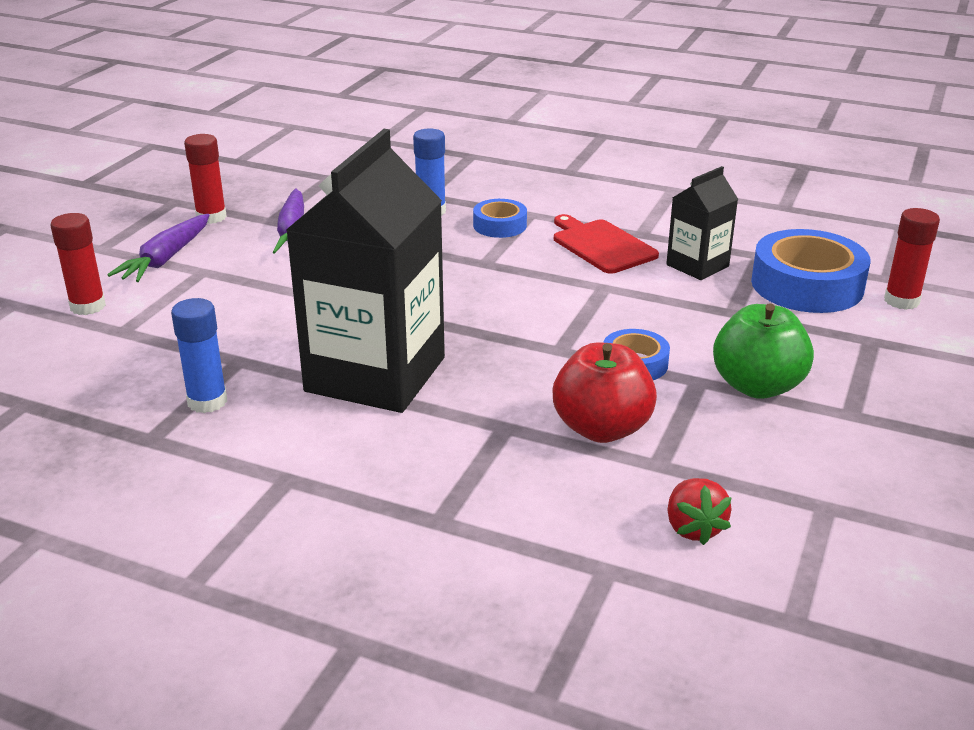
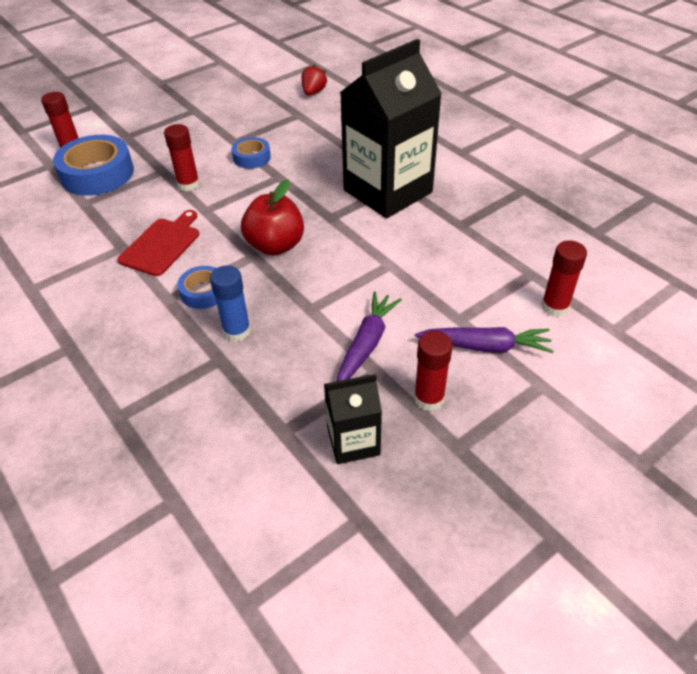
camera: 150 degrees left, 15 degrees up
(166, 258) = (485, 346): purple carrot -> purple carrot turned 45 degrees clockwise
(207, 401) = (487, 202): blue glue stick -> none
(601, 245) = (162, 245): red cutting board -> red cutting board turned 150 degrees counterclockwise
(602, 428) = (304, 133): red apple -> red apple (275, 246)
(668, 306) = (188, 185): none -> red glue stick
(697, 265) = (131, 207): black carton -> black carton (353, 441)
(757, 386) = (213, 131): green apple -> none

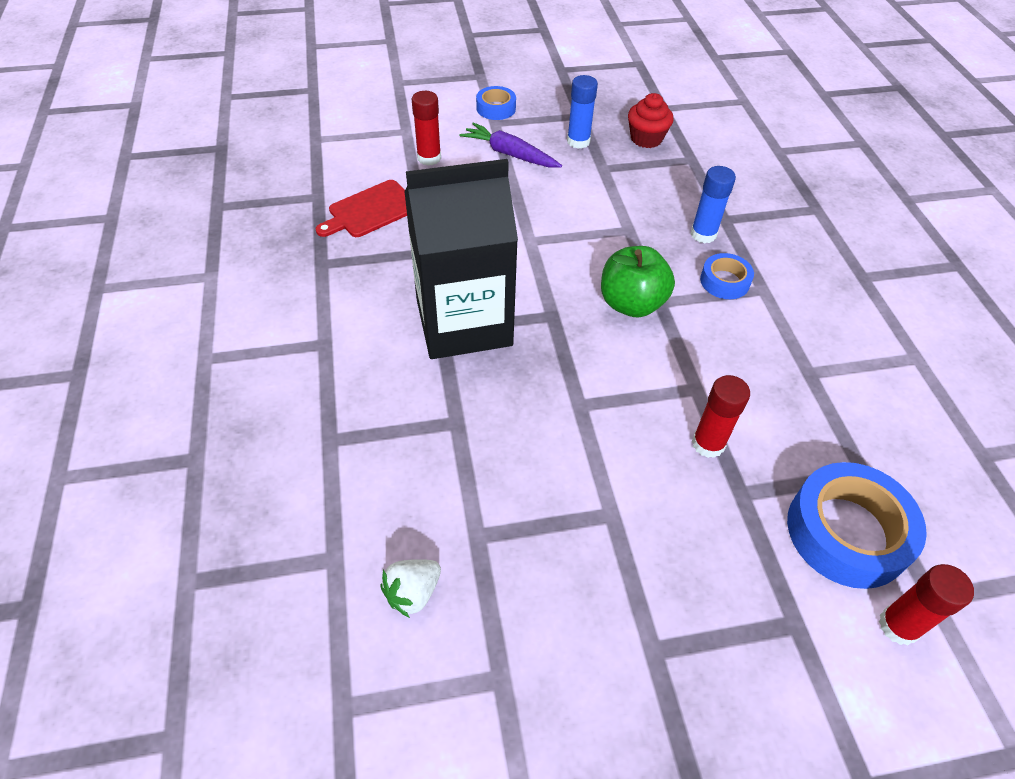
camera: 155 degrees left, 5 degrees up
(162, 245) = (760, 356): red cutting board -> red cutting board (371, 210)
(252, 157) = (600, 460): blue tape -> blue tape (496, 108)
(275, 246) = (631, 304): red apple -> green apple
(313, 92) = (413, 593): red strawberry -> white strawberry
(353, 441) = (646, 139): black carton -> red cupcake
(366, 344) = (599, 186): purple carrot -> none
(429, 398) = (578, 141): red glue stick -> blue glue stick

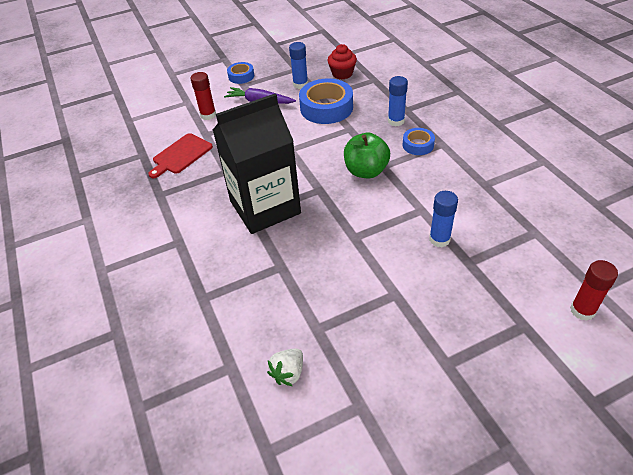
camera: 10 degrees left, 5 degrees down
(708, 444) = (439, 239): red glue stick -> blue glue stick
(847, 532) = (536, 267): blue tape -> blue tape (326, 108)

